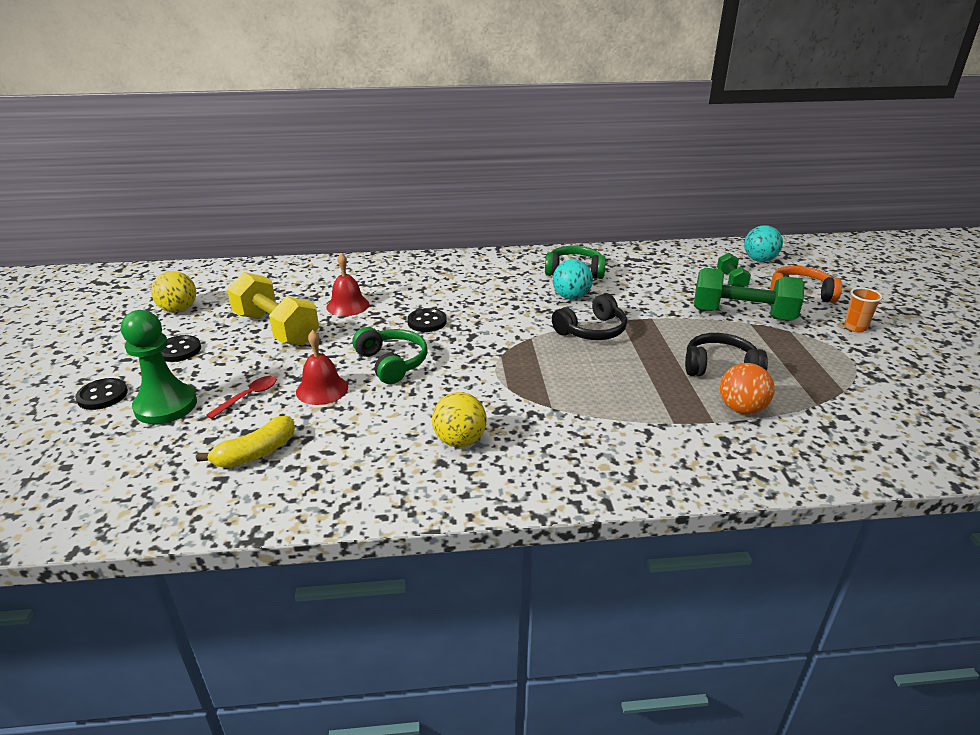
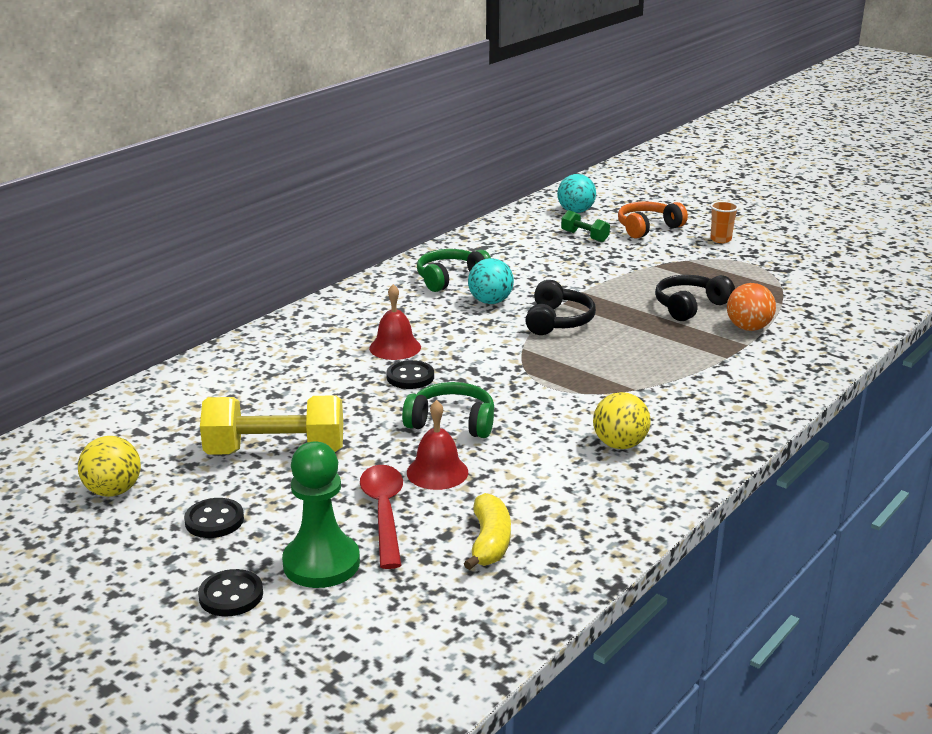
camera: 45 degrees left, 5 degrees down
(248, 396) = (384, 513): red spoon -> red spoon, size x1.64
(348, 305) = (301, 399): red bell -> red bell (395, 347)
(742, 315) = (638, 261): green dumbbell -> none

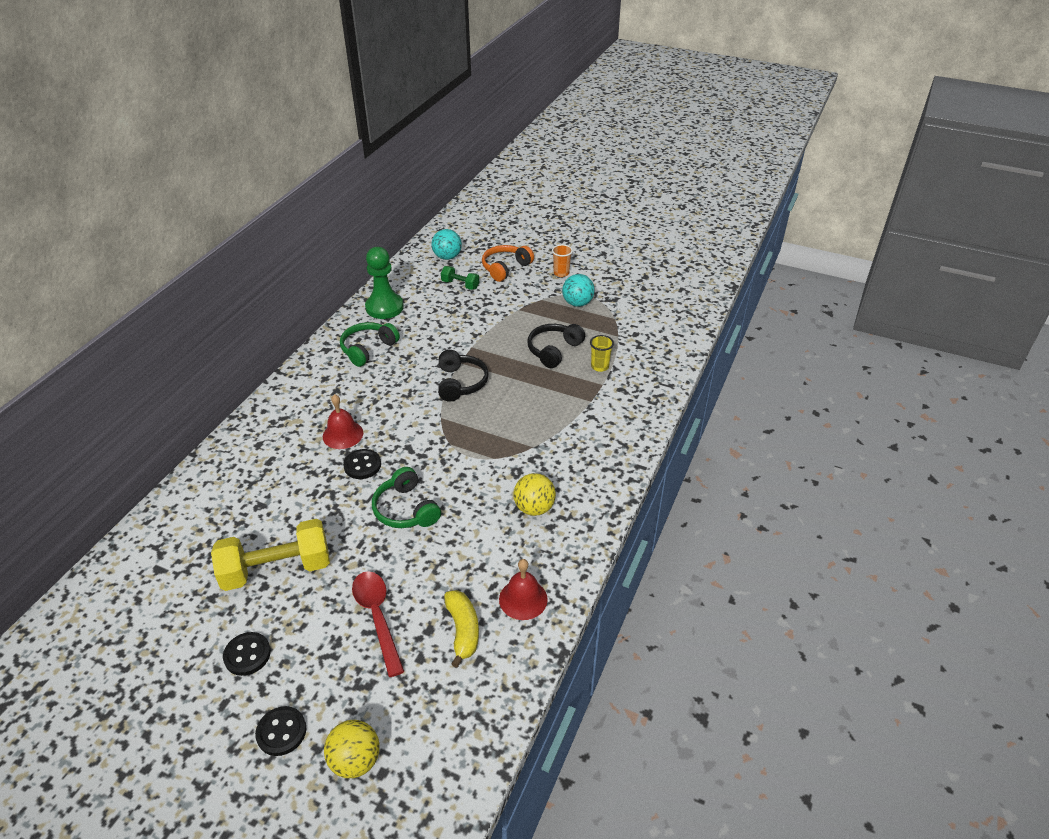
camera: 15 degrees left, 15 degrees up
(113, 491) = (156, 640): yellow ball -> yellow ball (355, 760)
(321, 563) = (343, 681): green pawn -> green pawn (384, 307)
(437, 472) = (407, 565): red bell -> red bell (523, 599)
(452, 422) = (406, 509): green headphones -> green headphones turned 120 degrees counterclockwise
(490, 301) = (405, 370): turquoise ball -> turquoise ball (577, 303)
(748, 328) = (599, 366): orange ball -> yellow cup

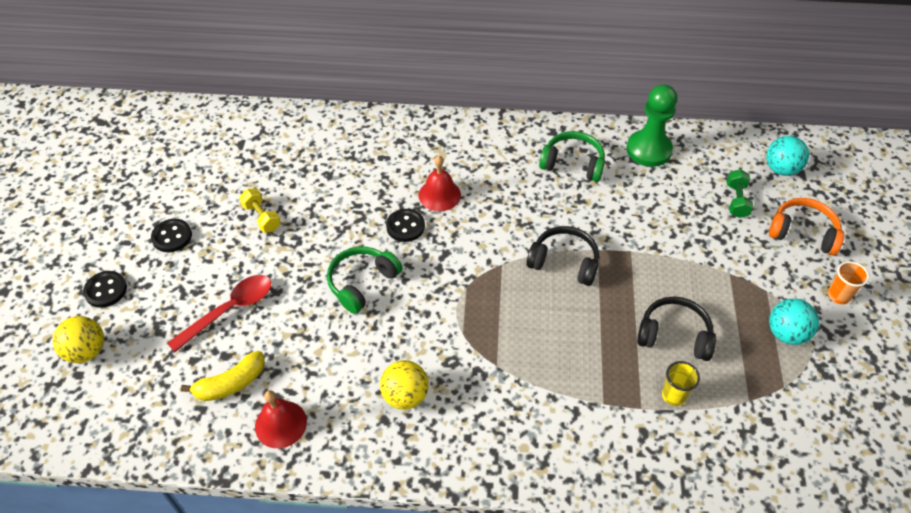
camera: 70 degrees right, 10 degrees up
(277, 569) = (262, 217): yellow dumbbell -> yellow dumbbell, size x0.50
(460, 383) = (564, 262): black headphones -> black headphones turned 135 degrees counterclockwise

